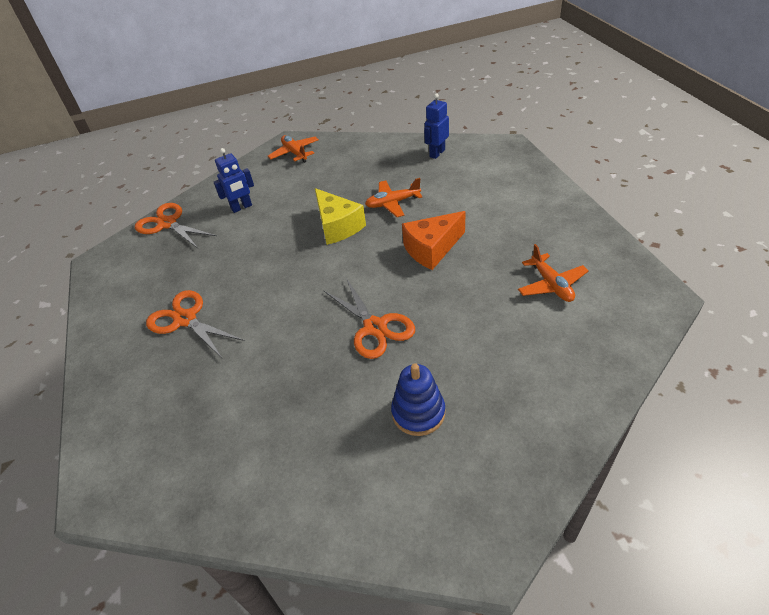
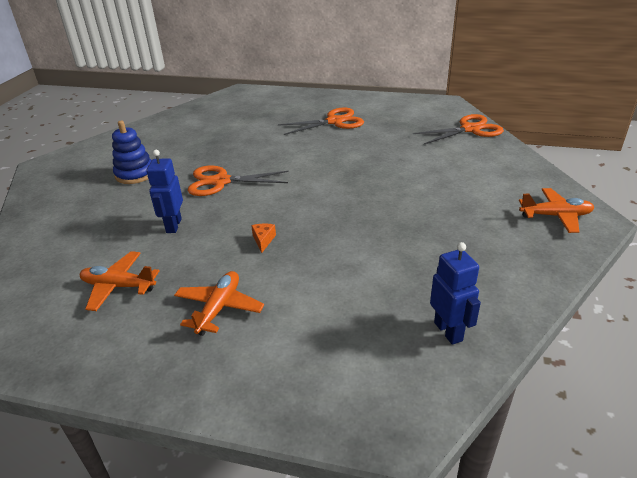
camera: 120 degrees right, 10 degrees down
(241, 207) = (460, 163): blue robot -> blue robot (173, 226)
(338, 226) = (367, 202): yellow cheese -> none
(393, 203) = (368, 246): orange plane -> orange plane (219, 308)
(432, 249) = (263, 240): orange cheese -> orange cheese, size x0.42

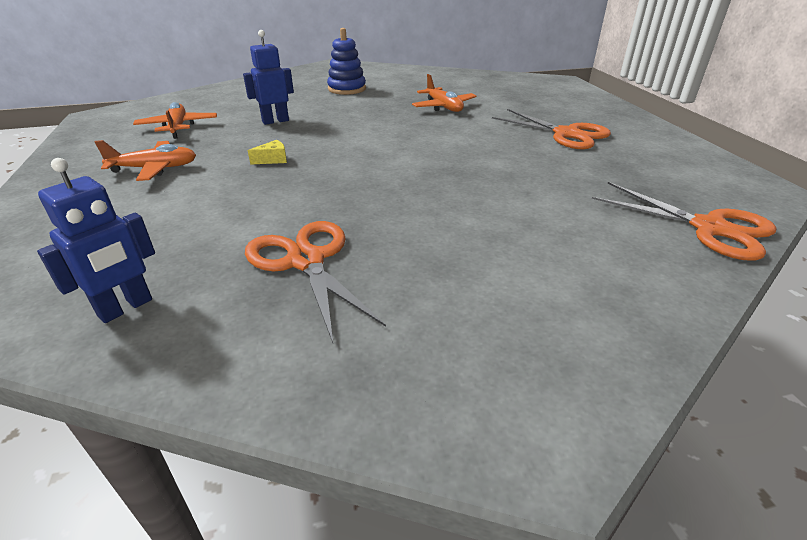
camera: 60 degrees right, 0 degrees up
(221, 181) = (365, 118): orange scissors -> orange scissors (306, 260)
(263, 240) = (273, 160): orange cheese -> yellow cheese
(555, 216) = (505, 376): orange plane -> orange plane (443, 107)

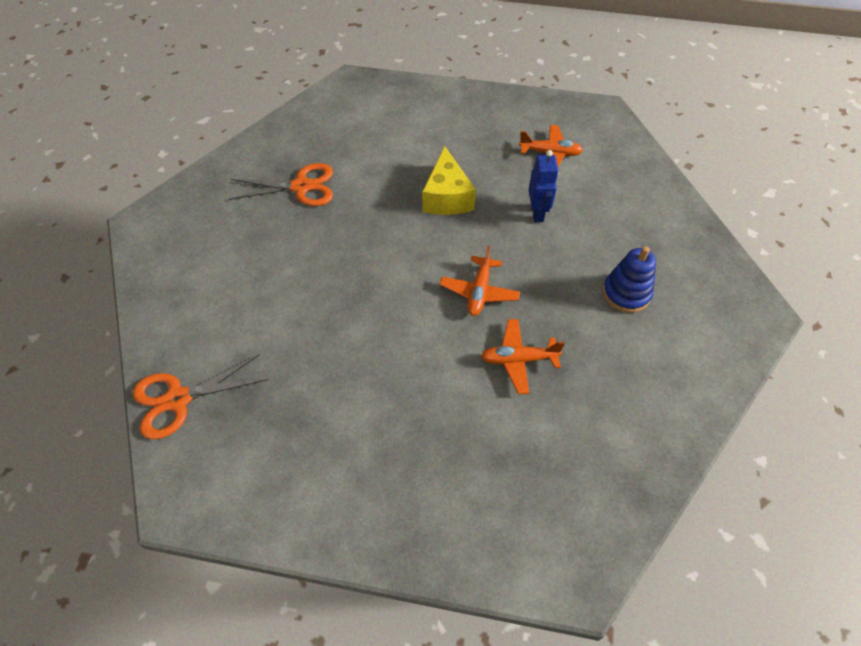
camera: 115 degrees right, 20 degrees up
(126, 308) = (309, 126): blue robot -> none
(155, 169) = (466, 138): orange plane -> orange plane (479, 292)
(273, 160) = (447, 197): yellow cheese -> yellow cheese, size x2.40
(566, 134) = (381, 430): orange scissors -> none

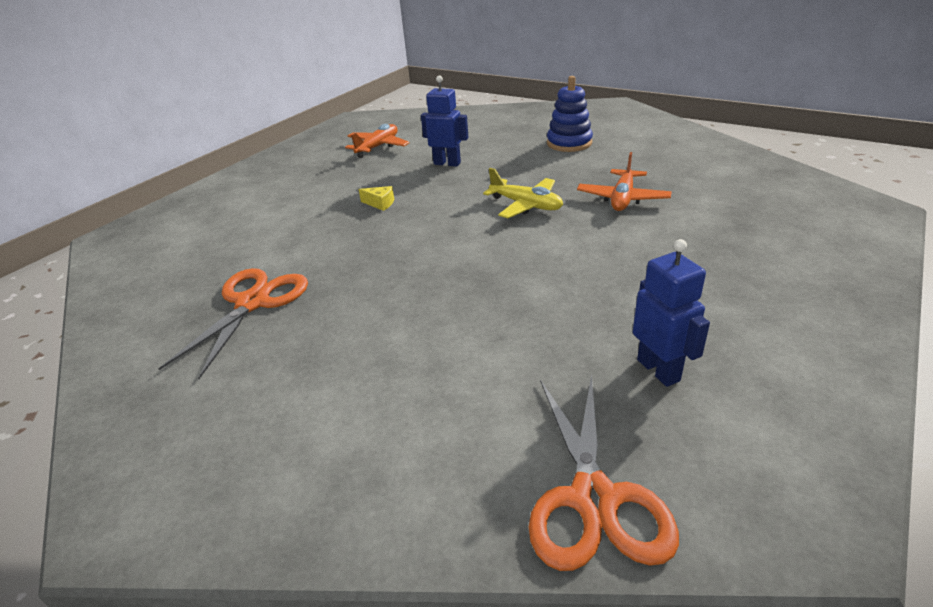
camera: 65 degrees left, 20 degrees down
(285, 417) = (658, 370): none -> blue robot
(447, 197) = (380, 203): yellow cheese -> yellow cheese, size x0.42
(479, 292) = (526, 205): orange plane -> yellow plane

